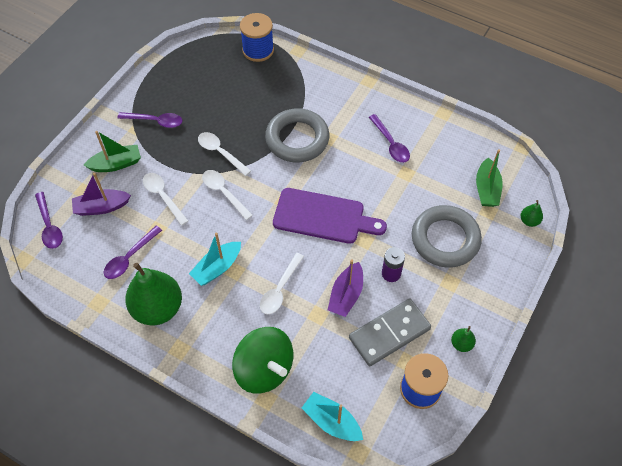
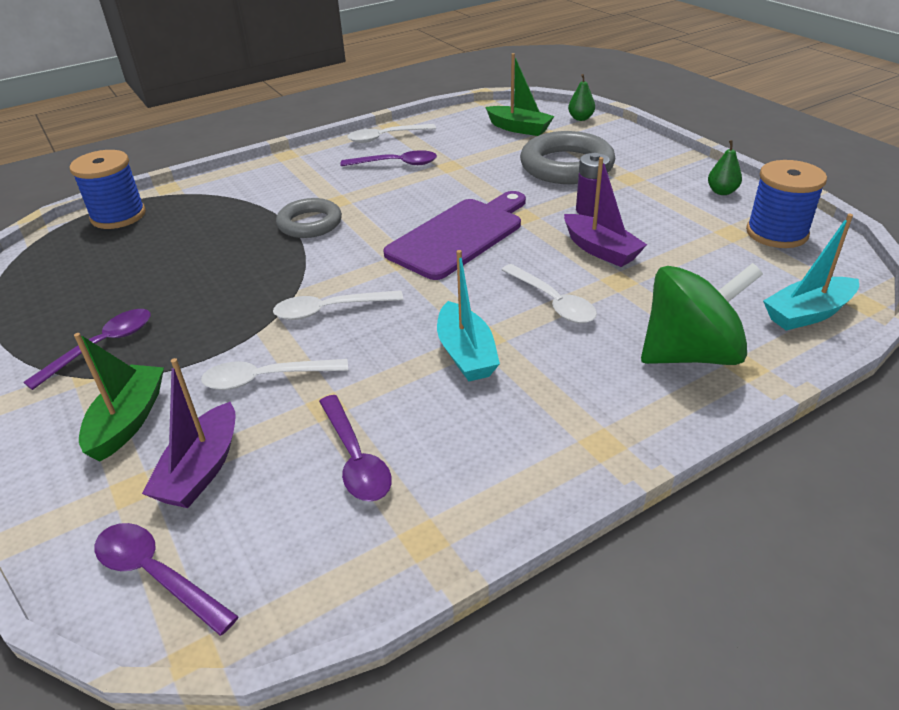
camera: 60 degrees left, 20 degrees down
(49, 226) = (156, 575): purple spoon -> purple spoon turned 150 degrees counterclockwise
(158, 308) = (497, 449): green pear -> none
(220, 153) = (252, 294): white spoon -> white spoon (385, 137)
(297, 139) = (310, 223): grey ring -> grey ring, size x0.63
(389, 333) = (681, 234): grey domino -> none

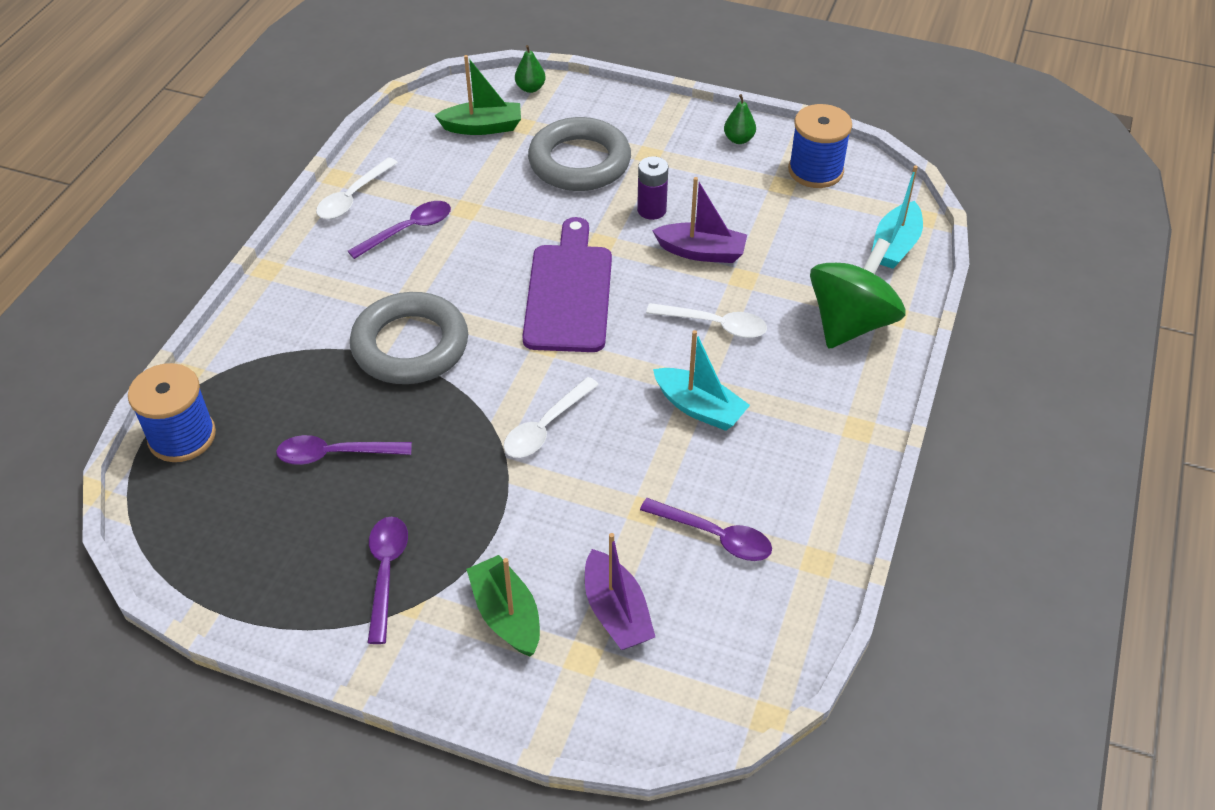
camera: 40 degrees left, 10 degrees up
(156, 575) = (681, 693): purple spoon -> purple spoon (335, 454)
(266, 379) = (571, 516): white spoon -> none
(310, 223) = (410, 345): grey ring -> grey ring, size x1.58

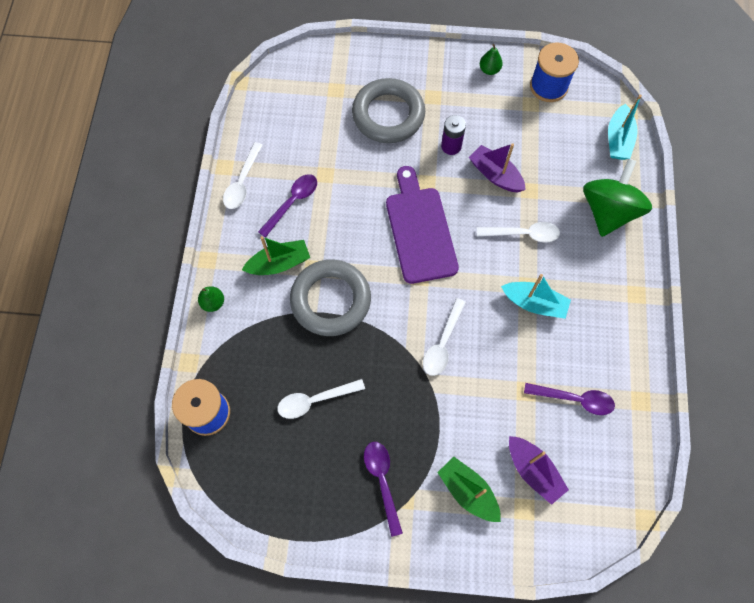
camera: 15 degrees left, 20 degrees up
(335, 454) = (315, 400): purple spoon -> white spoon
(482, 127) = (310, 98): green boat -> green boat (279, 263)
(530, 88) = (330, 54): green pear -> green pear (213, 303)
(701, 252) = (495, 175): purple boat -> purple boat turned 135 degrees counterclockwise

